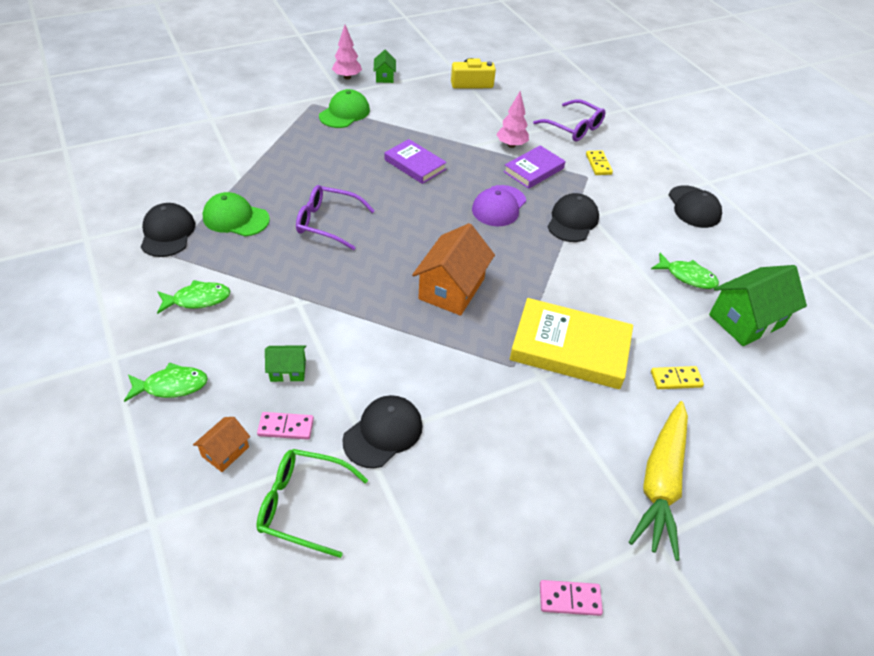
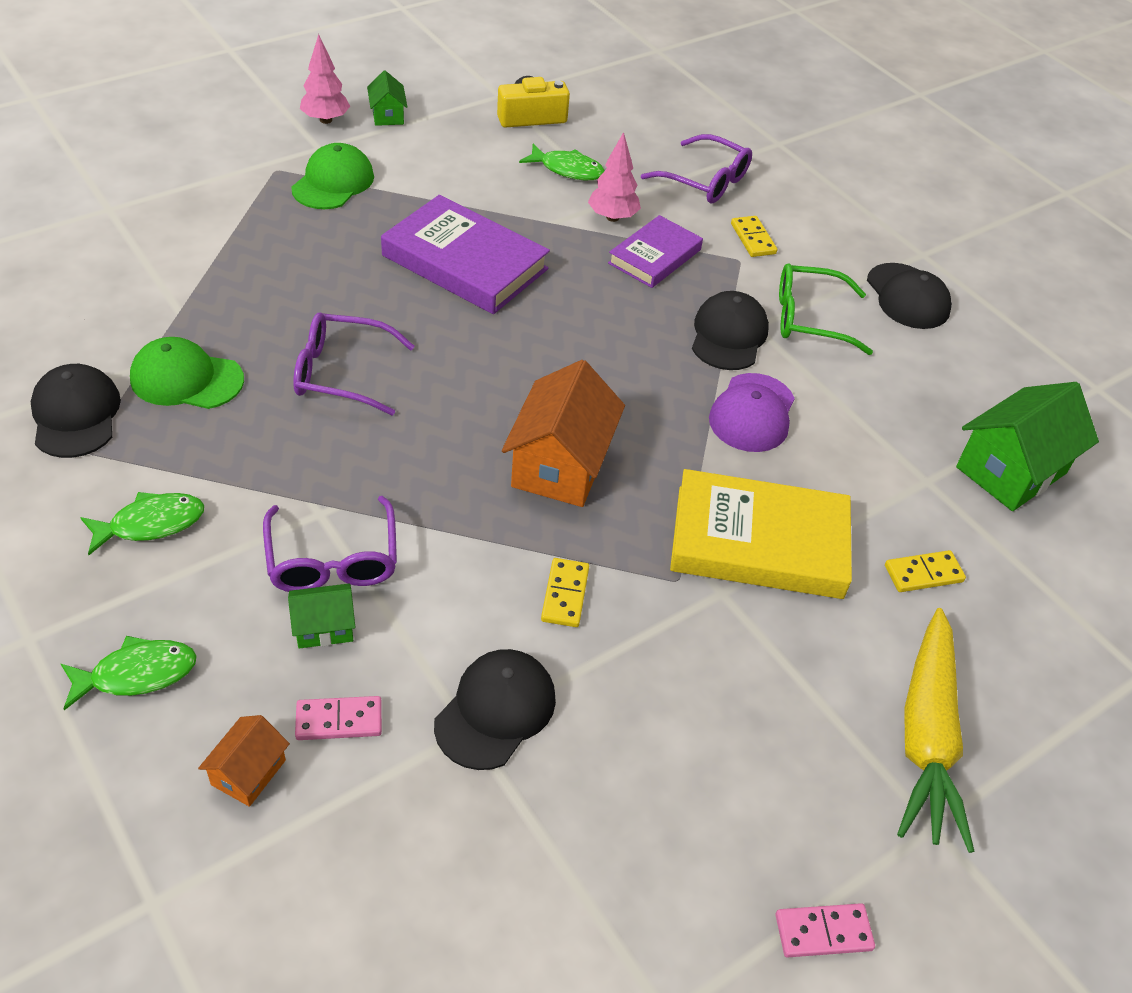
camera: 10 degrees left, 0 degrees up
(301, 331) = (333, 560): none -> purple glasses
(302, 504) = (390, 842): green glasses -> green glasses (809, 318)
(415, 165) = (464, 262): purple book -> purple book, size x1.62
(440, 367) = (565, 595): none -> yellow domino
(499, 206) = (610, 321): purple cap -> purple cap (752, 413)
(687, 276) = (915, 409): green fish -> green fish (567, 169)

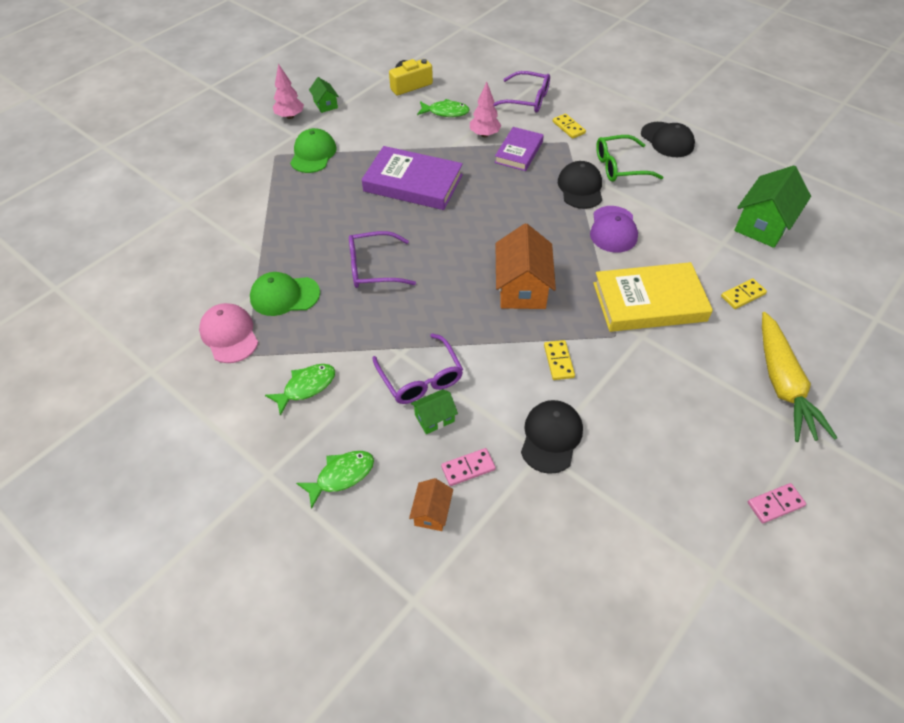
camera: 10 degrees left, 5 degrees up
(76, 415) = (229, 335): black cap -> pink cap

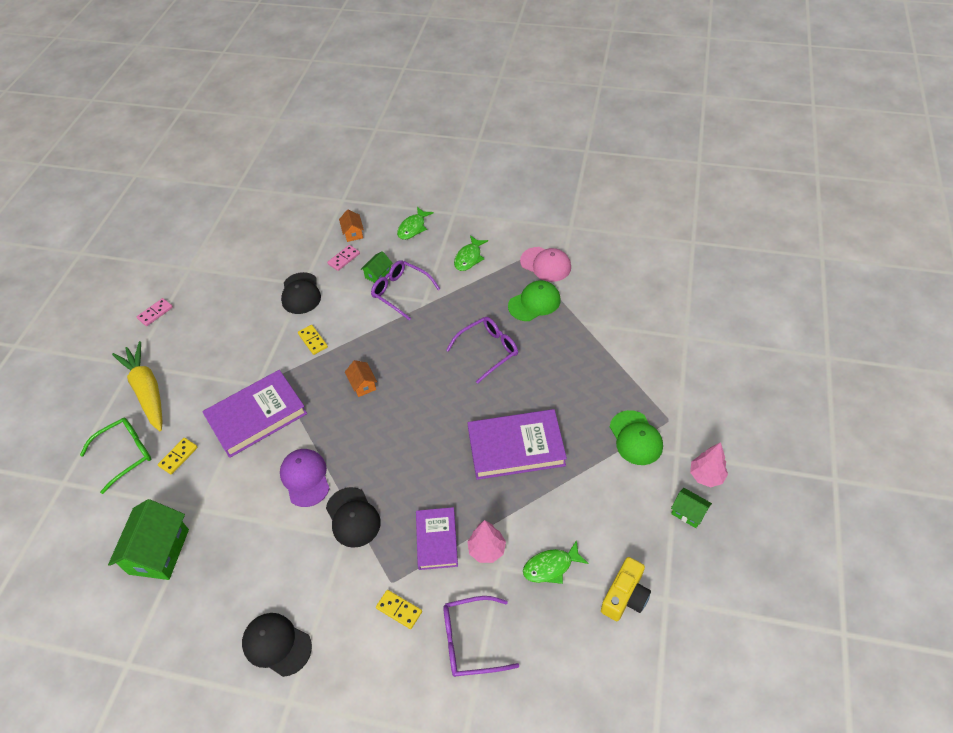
camera: 155 degrees right, 0 degrees up
(522, 288) = (363, 384): orange house -> orange house, size x0.51
(619, 166) = (321, 569): green glasses -> green glasses (126, 454)
(649, 302) = (257, 416): yellow book -> purple book

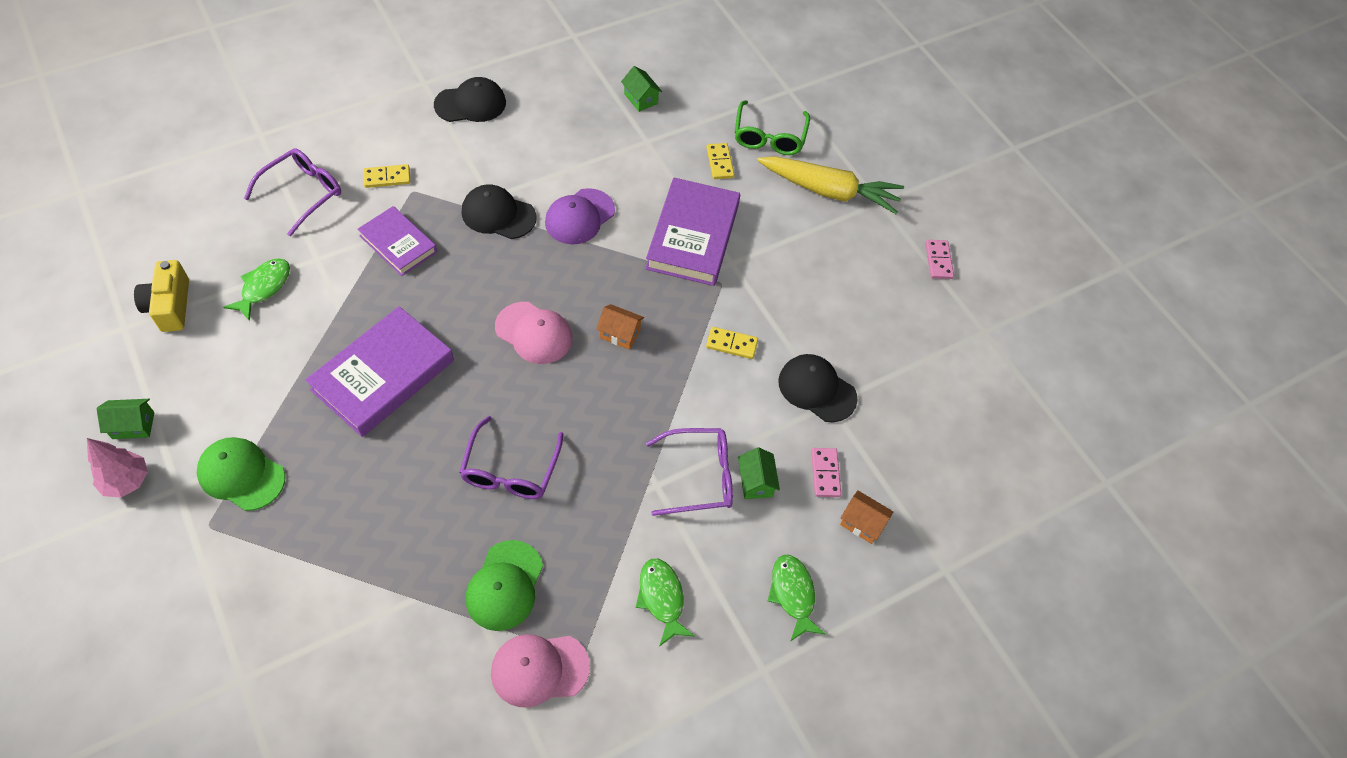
camera: 130 degrees right, 5 degrees up
(159, 551) = (641, 99): green house -> green house, size x0.51
(305, 478) = (579, 217): purple cap -> purple cap turned 105 degrees clockwise
(408, 416) = (534, 333): none -> pink cap
(487, 550) = (341, 264): pink tree -> none

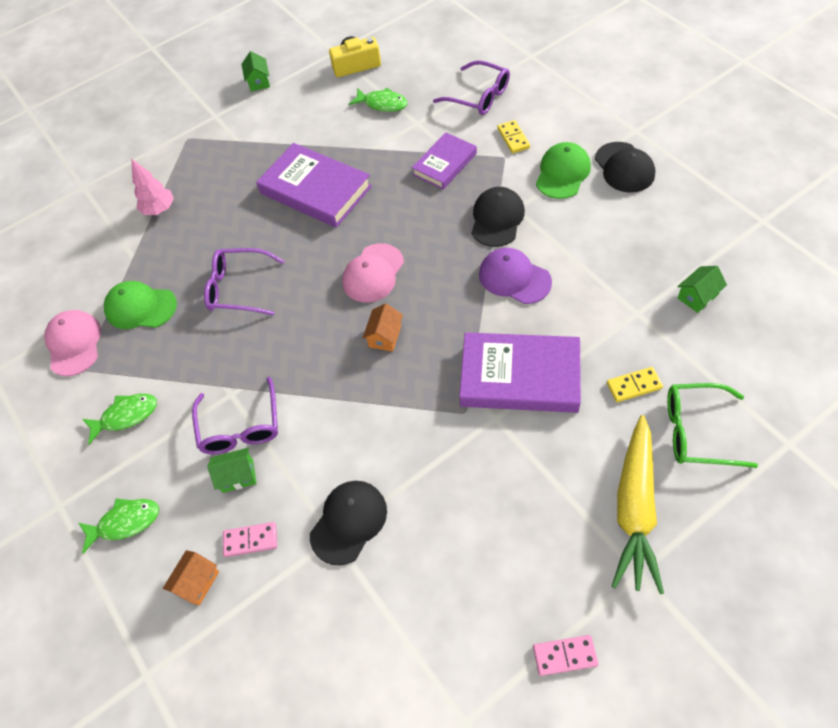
camera: 95 degrees right, 0 degrees up
(127, 481) = (218, 93): pink tree -> pink tree (159, 210)
(241, 475) = (225, 142): green cap -> green cap (562, 173)
(732, 344) = (391, 433): yellow domino -> none

